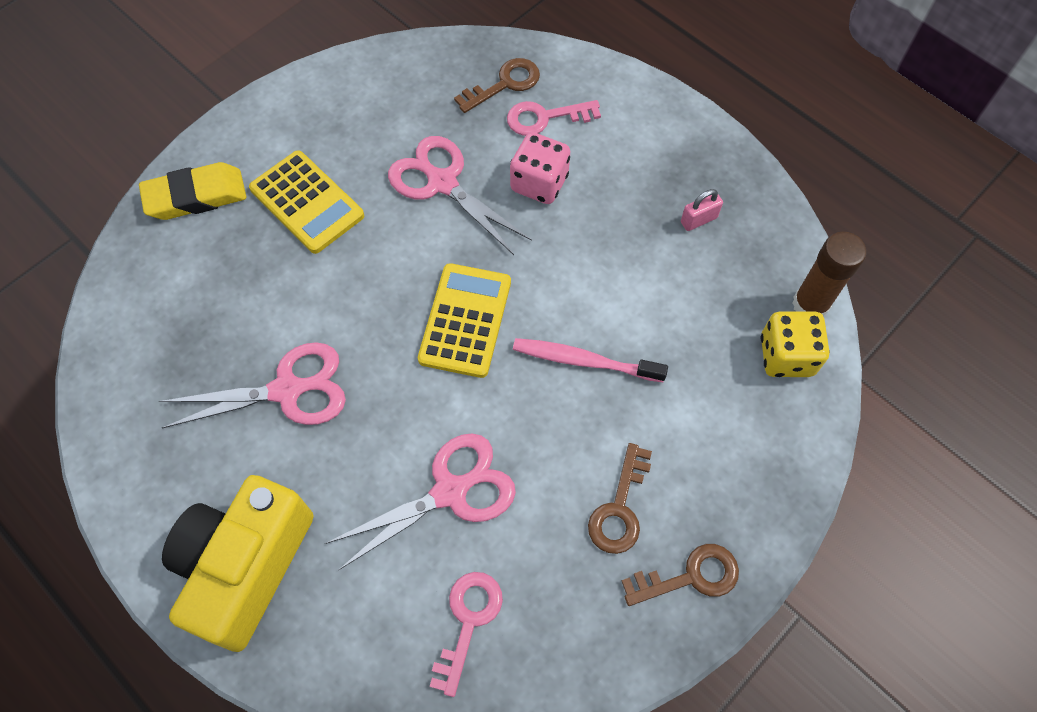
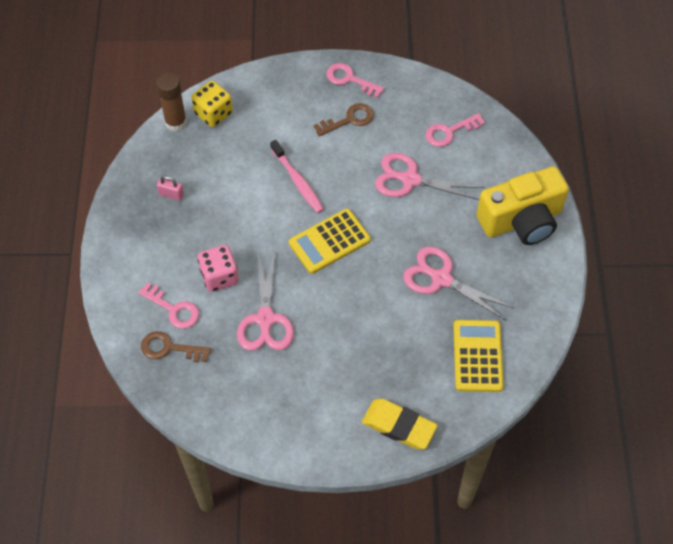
camera: 135 degrees left, 5 degrees down
(307, 202) = (344, 369): yellow calculator -> yellow calculator (477, 356)
(690, 576) = (349, 79): brown key -> pink key

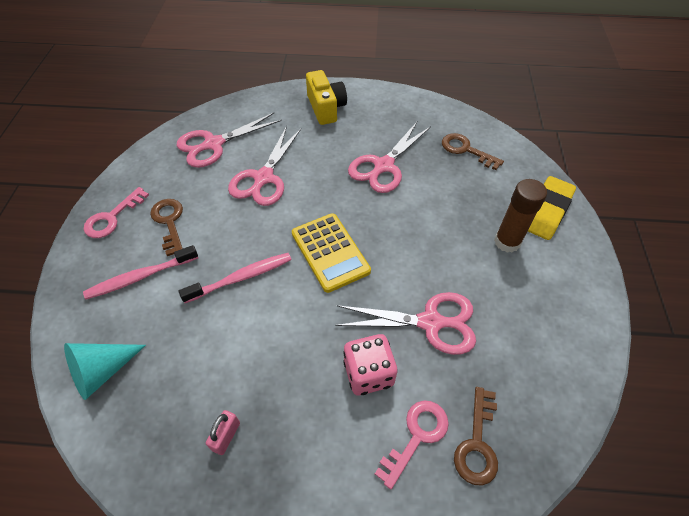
camera: 85 degrees left, 5 degrees down
(176, 122) = (97, 427): brown glue stick -> brown glue stick (507, 242)
(213, 113) = (102, 372): yellow dice -> turquoise cone
(293, 114) = (140, 277): none -> pink toothbrush
(449, 132) = (214, 144): pink key -> pink scissors
(477, 356) = (466, 150): yellow calculator -> brown key
(521, 220) = (326, 108): yellow camera -> yellow camera, size x0.65

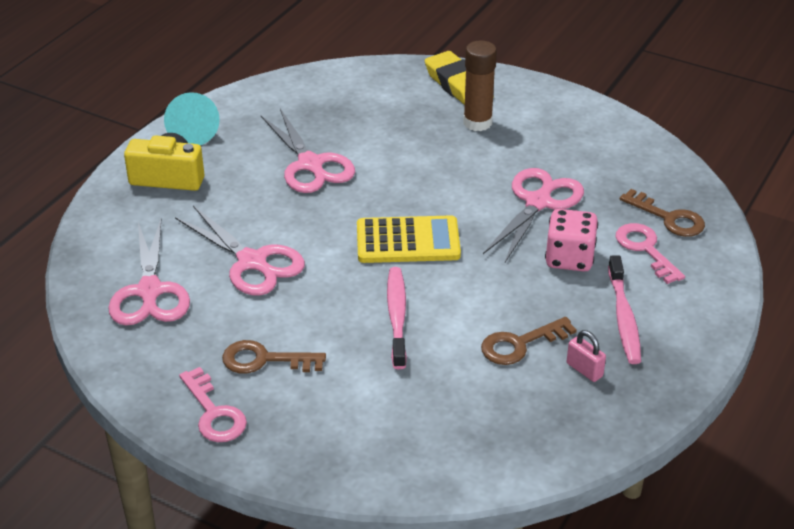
camera: 65 degrees left, 15 degrees down
(102, 372) = (456, 453): turquoise cone -> turquoise cone (192, 132)
(140, 277) = (338, 400): pink toothbrush -> pink toothbrush (623, 317)
(466, 150) = (334, 100): brown key -> brown key (520, 344)

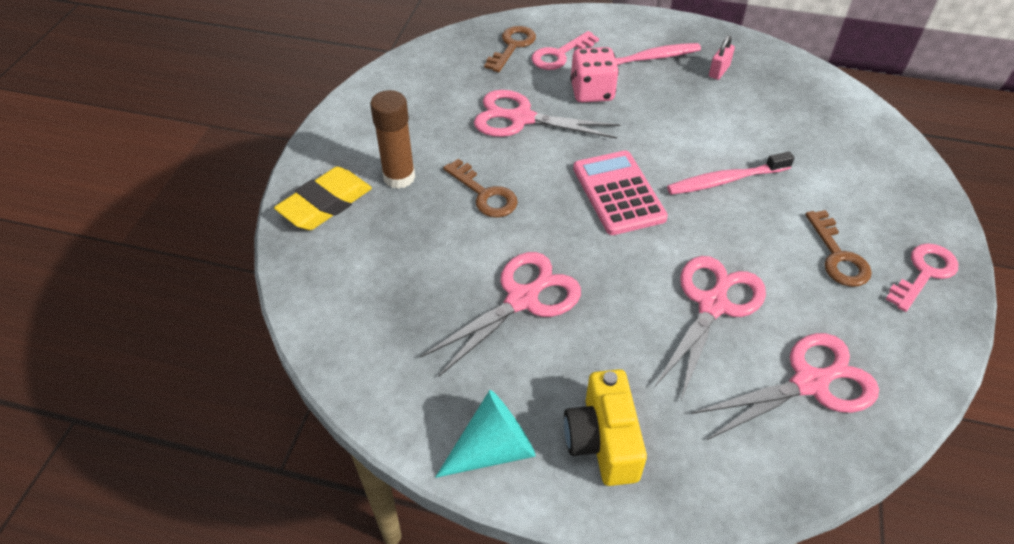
camera: 105 degrees left, 10 degrees up
(408, 241) = (618, 193): yellow calculator -> pink calculator
(520, 344) = (713, 105): brown key -> brown key (484, 194)

